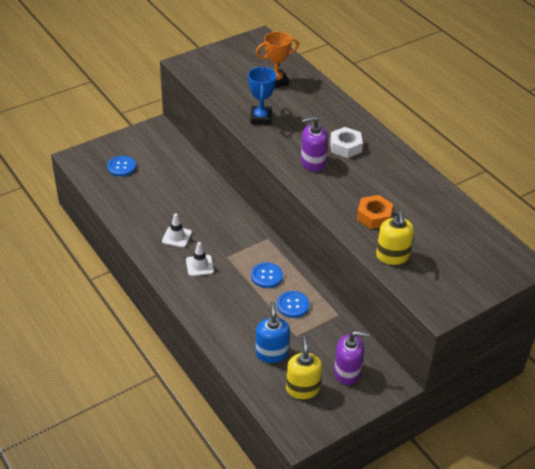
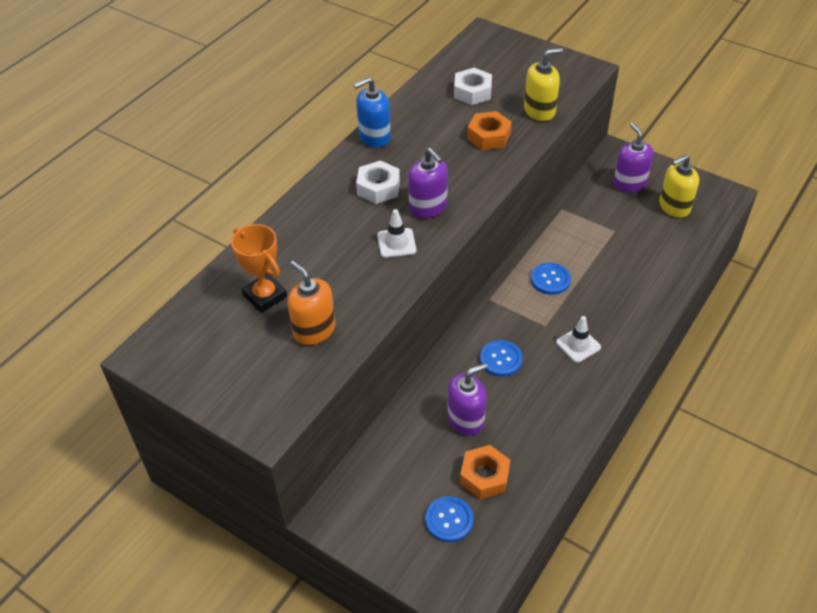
camera: 110 degrees left, 5 degrees up
(136, 188) = (484, 476): none -> orange nut
(176, 237) = (547, 387): white traffic cone -> white traffic cone (396, 243)
(179, 194) = (466, 420): none -> purple soap dispenser
(237, 92) = (314, 330): none -> orange soap dispenser
(261, 118) = (364, 283): blue trophy -> none
(271, 353) = (651, 241): blue soap dispenser -> blue soap dispenser (374, 137)
(293, 305) = (576, 245): blue button -> blue button (501, 359)
(436, 227) = (472, 92): none -> white nut

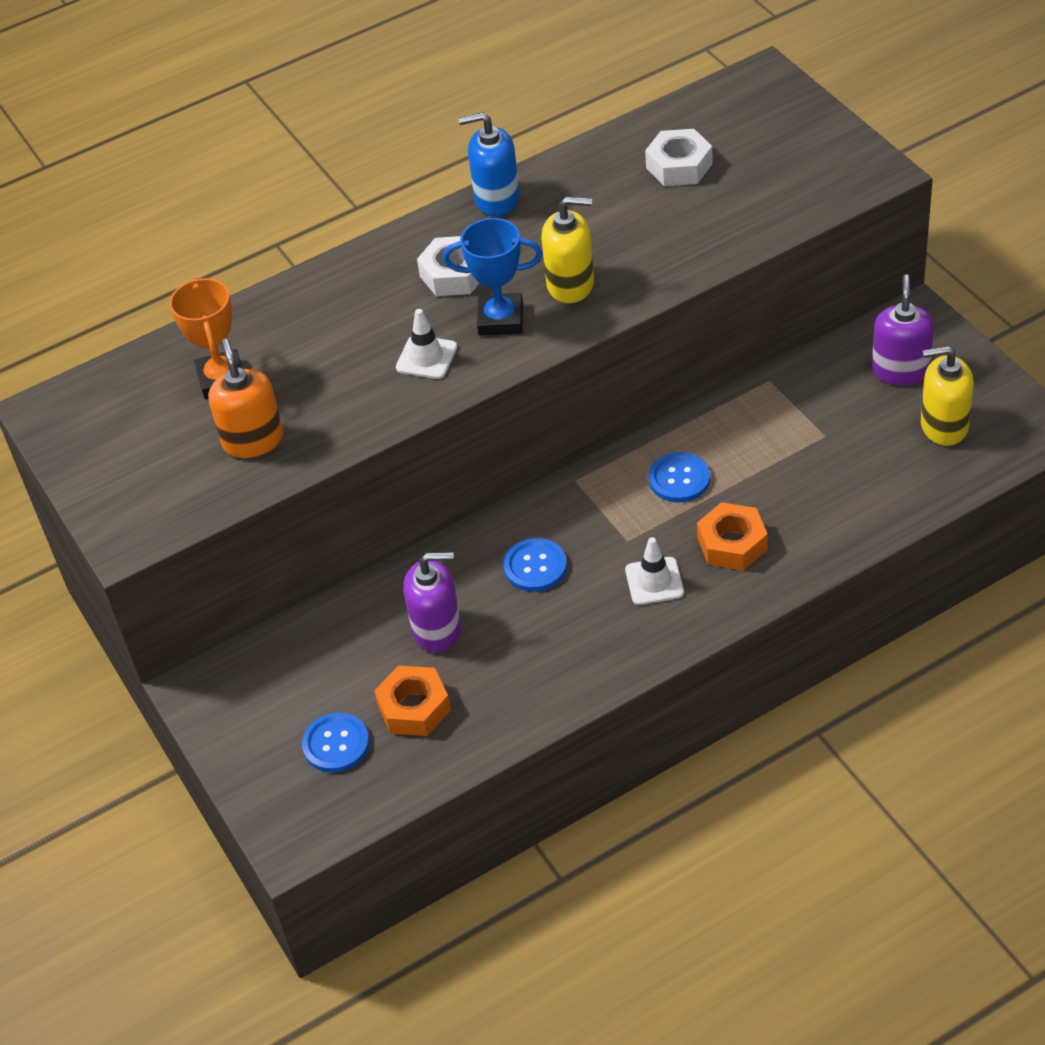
camera: 30 degrees right, 0 degrees up
(428, 207) = (501, 320): purple soap dispenser -> blue trophy
(489, 136) = (654, 240): orange nut -> orange nut (732, 544)
(539, 111) = (755, 220): yellow soap dispenser -> yellow soap dispenser (570, 284)

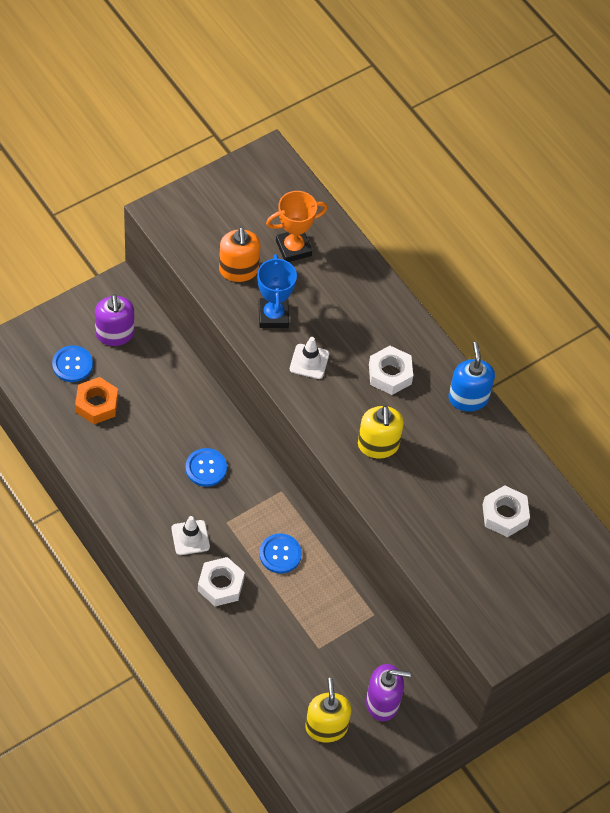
camera: 75 degrees right, 10 degrees up
(253, 440) = (238, 270): orange soap dispenser -> orange soap dispenser turned 105 degrees clockwise
(437, 629) = (157, 414): purple soap dispenser -> purple soap dispenser (115, 334)
(501, 320) = (344, 403): blue trophy -> blue trophy (273, 315)
(732, 544) = (220, 585): orange nut -> white nut

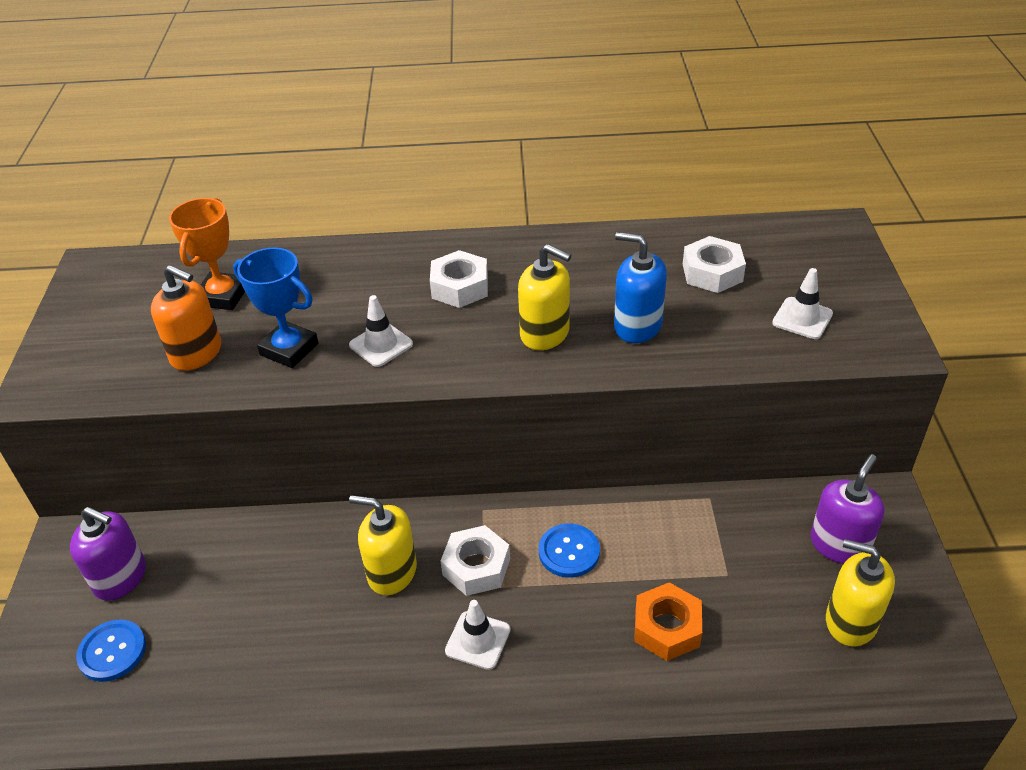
camera: 50 degrees left, 15 degrees down
(96, 404) = (195, 652): orange nut -> orange nut (667, 628)
(206, 468) = (392, 572): blue button -> yellow soap dispenser
(220, 585) = (571, 639): white nut -> white nut (476, 567)
(468, 398) = (542, 243): blue soap dispenser -> blue soap dispenser (637, 326)
(491, 586) = (802, 318): none -> white traffic cone

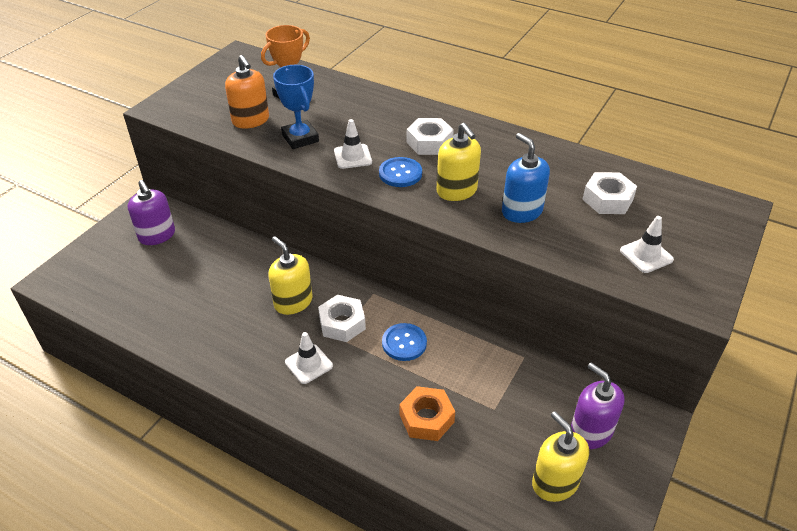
camera: 30 degrees right, 0 degrees up
(112, 651) = (124, 270): blue button -> blue button (400, 173)
(839, 545) = (590, 432): purple soap dispenser -> purple soap dispenser turned 105 degrees counterclockwise

